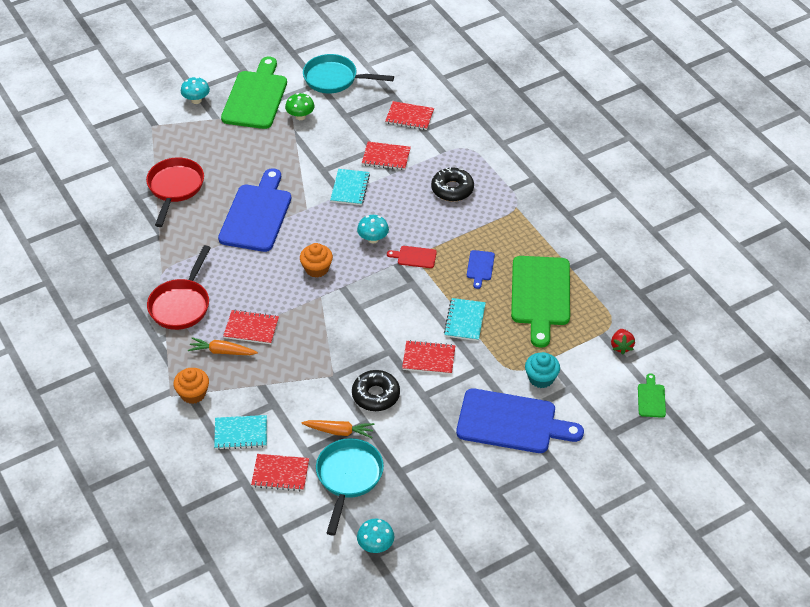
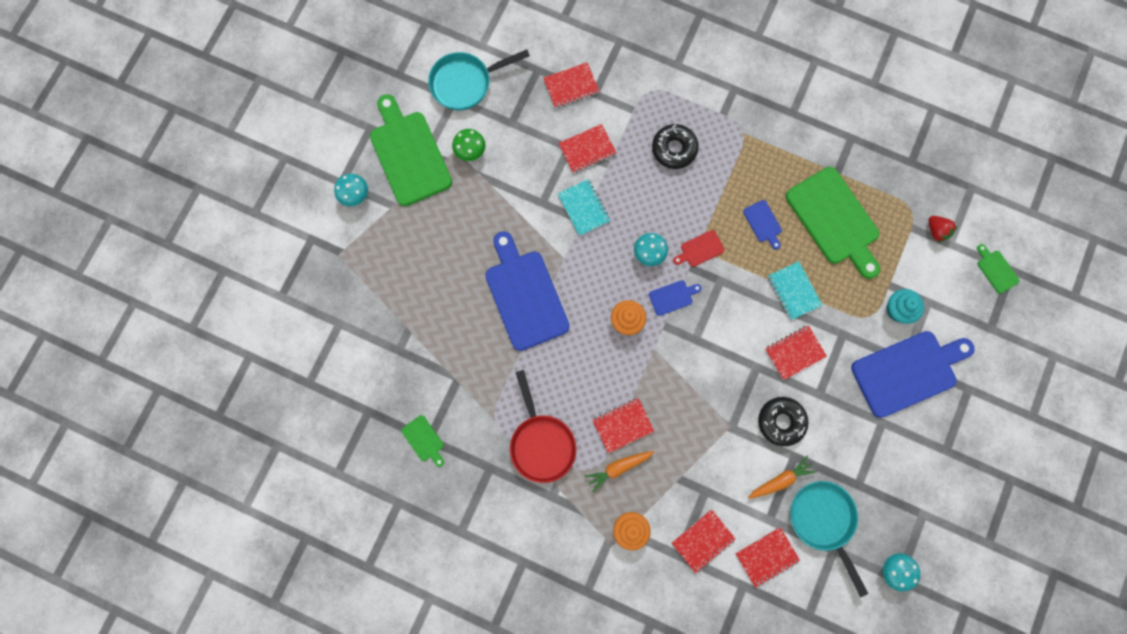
camera: 35 degrees left, 30 degrees up
(101, 256) = (424, 440): none -> green cutting board
(175, 188) = (424, 315): red pan -> none
(241, 433) = (703, 540): turquoise notebook -> red notebook
(365, 273) = (672, 297): none -> blue cutting board

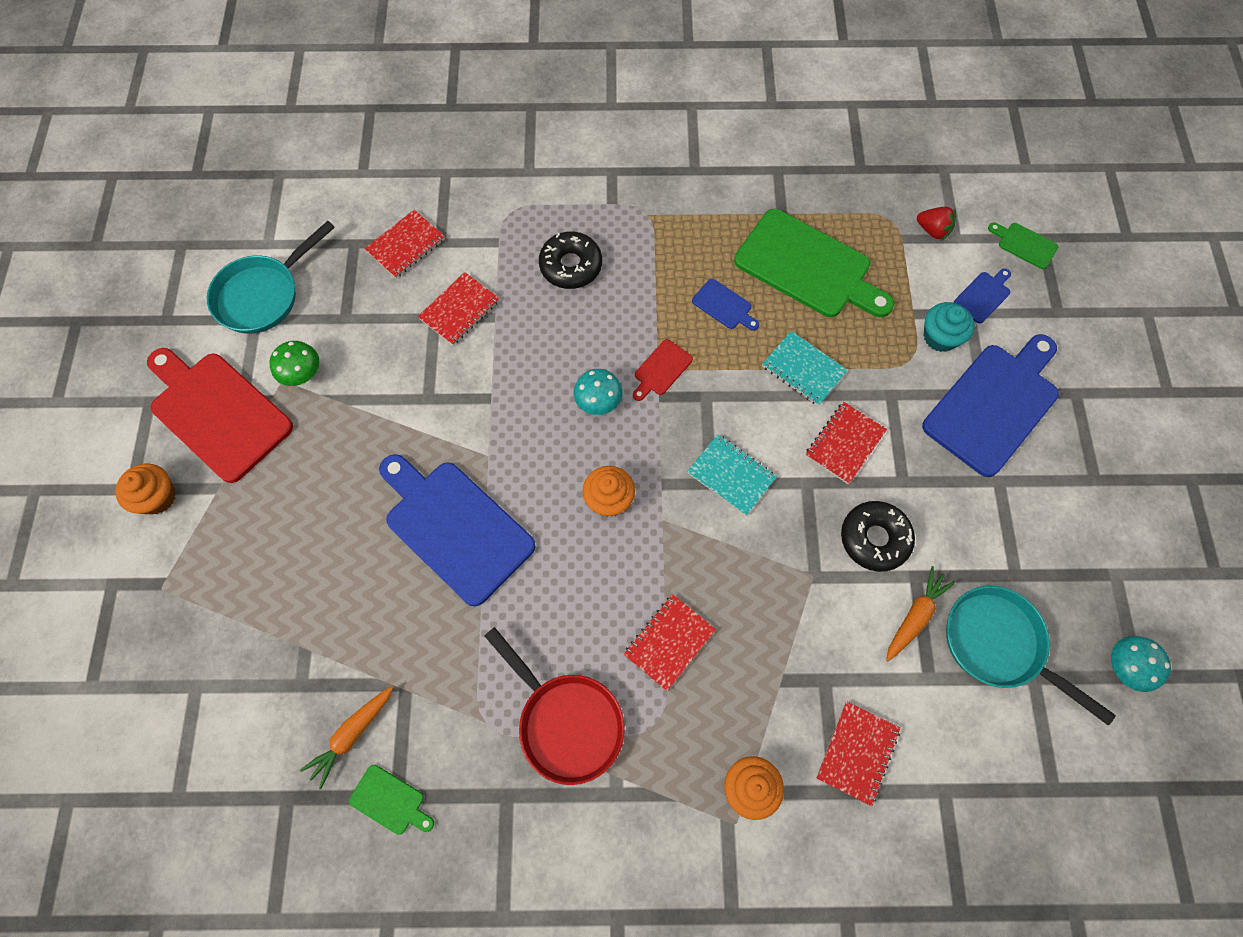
camera: 25 degrees left, 10 degrees down
(355, 195) = (157, 497): turquoise mushroom -> orange cupcake
(409, 154) = (218, 412): green cutting board -> red cutting board
(583, 208) = (486, 382): turquoise notebook -> turquoise notebook (731, 475)
(618, 468) = (691, 705): orange carrot -> orange carrot (352, 734)
(672, 297) = (655, 443): blue cutting board -> blue cutting board (983, 296)
(766, 556) = (953, 732): red notebook -> none

